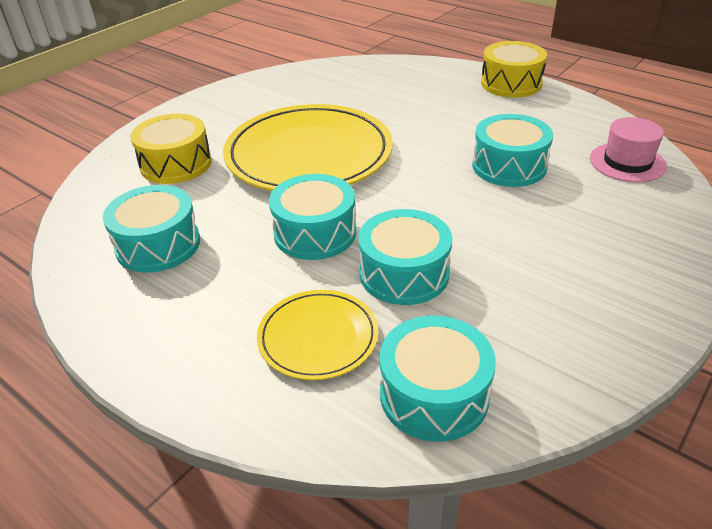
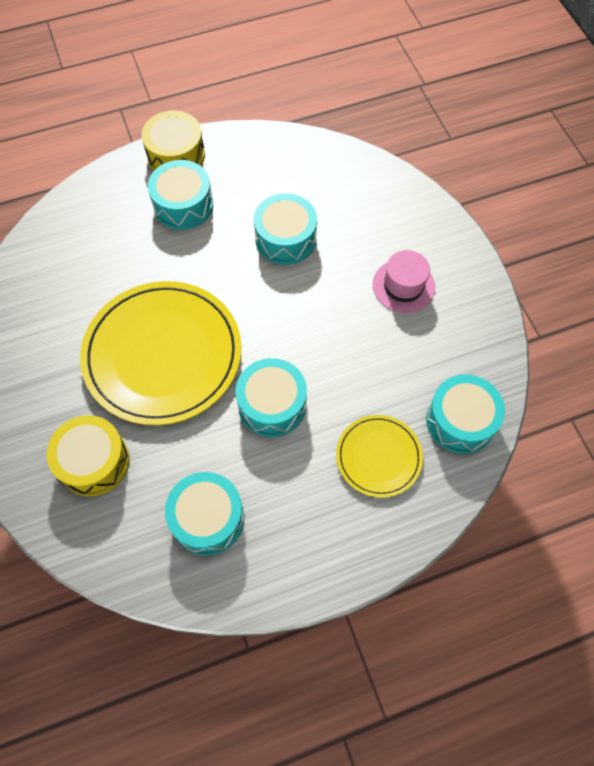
camera: 60 degrees left, 25 degrees up
(404, 273) = (353, 375): turquoise drum -> turquoise drum (183, 205)
(627, 162) = (334, 172): pink hat -> pink hat (403, 286)

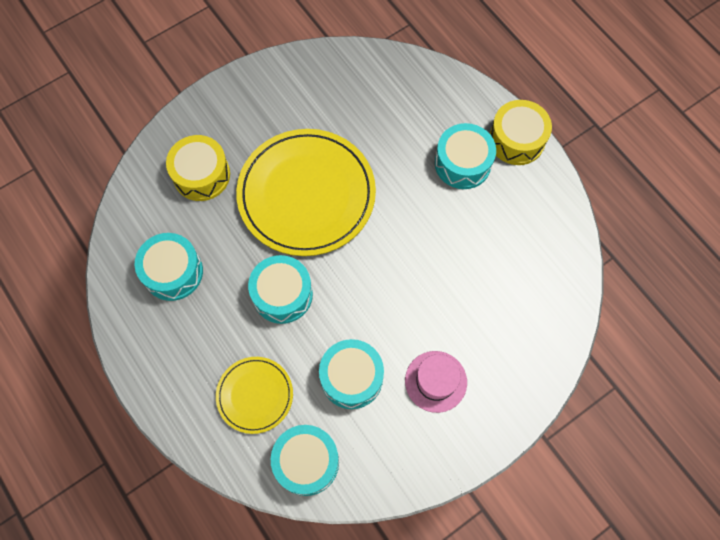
camera: 75 degrees right, 5 degrees up
(285, 239) = (454, 261): turquoise drum -> turquoise drum (351, 377)

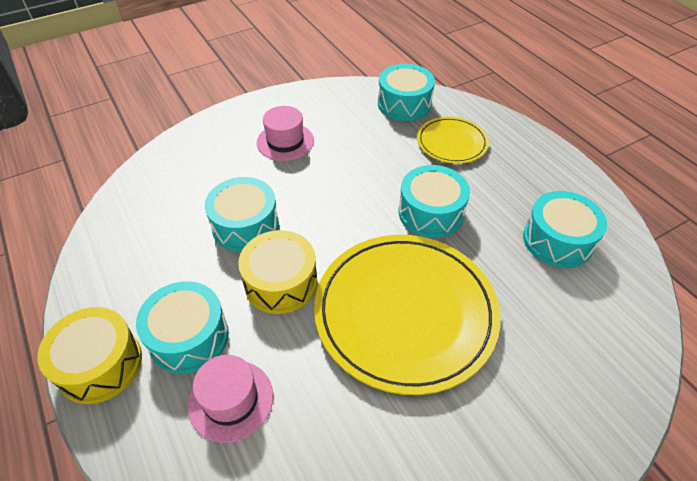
camera: 175 degrees left, 20 degrees down
(201, 175) = (552, 349): yellow drum -> yellow drum (281, 282)
(351, 377) = (362, 148): turquoise drum -> turquoise drum (245, 225)
(420, 125) = (231, 400): none -> pink hat

